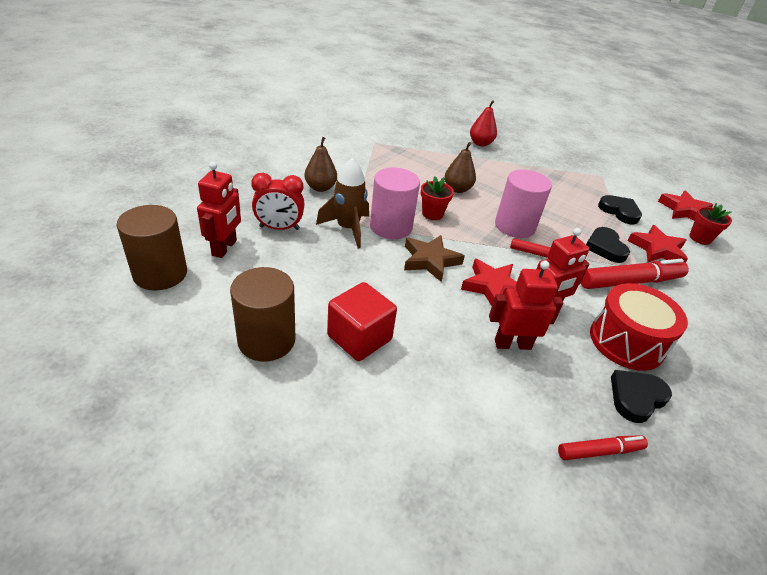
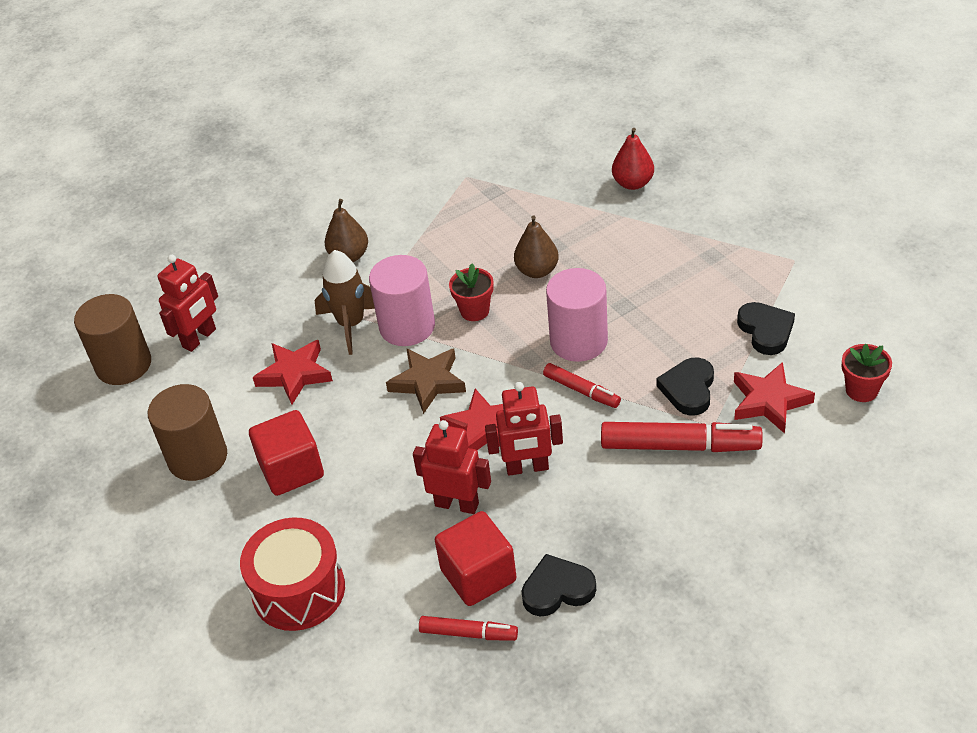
camera: 30 degrees right, 5 degrees up
(279, 228) = (271, 316): red clock -> none
(569, 398) = (478, 575): none -> red cube
(626, 341) = (603, 524): red drum -> red drum (299, 590)
(684, 211) = (883, 338): red star -> red star (294, 374)

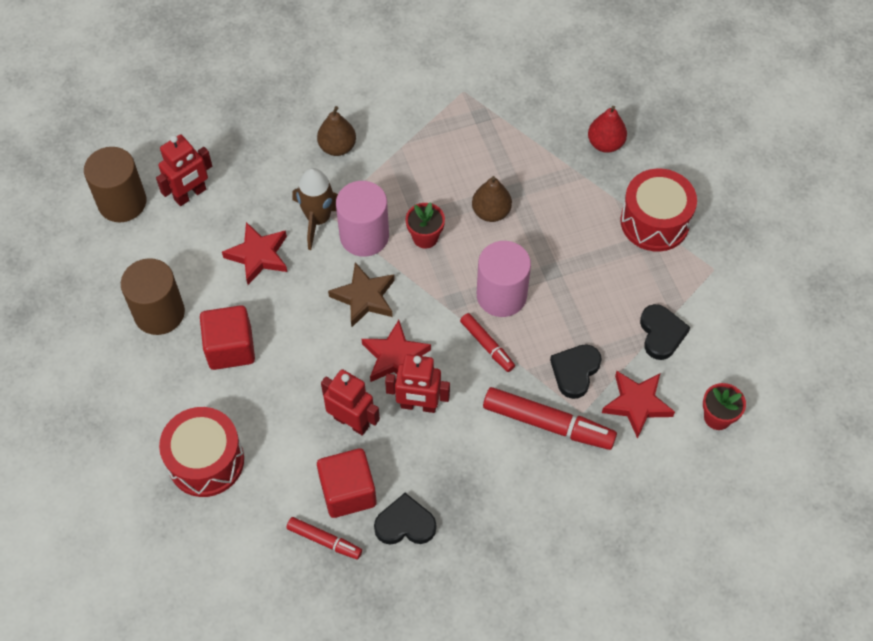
camera: 10 degrees right, 15 degrees up
(714, 235) = (654, 222): none -> red drum

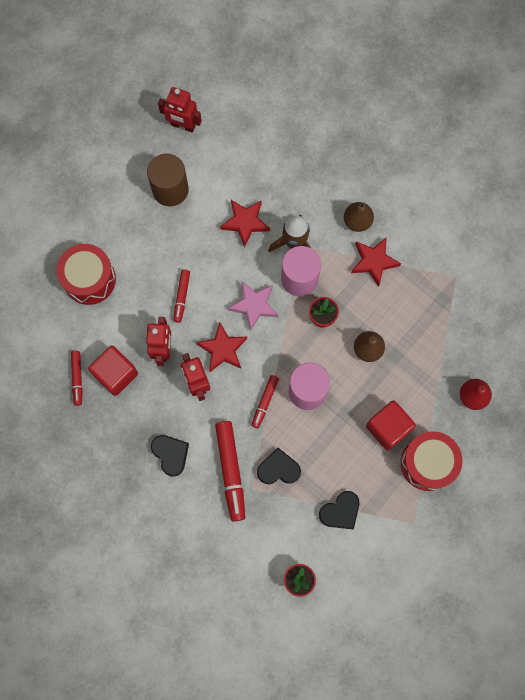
camera: 60 degrees right, 15 degrees up
(122, 202) = (234, 117): brown cylinder -> none
(190, 194) = (264, 153): red robot -> red robot (183, 125)
(230, 348) = (171, 246): red cube -> red cube (388, 428)
(301, 368) = (182, 297): none -> red marker
(364, 297) = (254, 305): brown star -> pink star
(405, 524) = (114, 420): black heart -> black heart (170, 454)
(637, 404) = (277, 521): red star -> red star (373, 262)

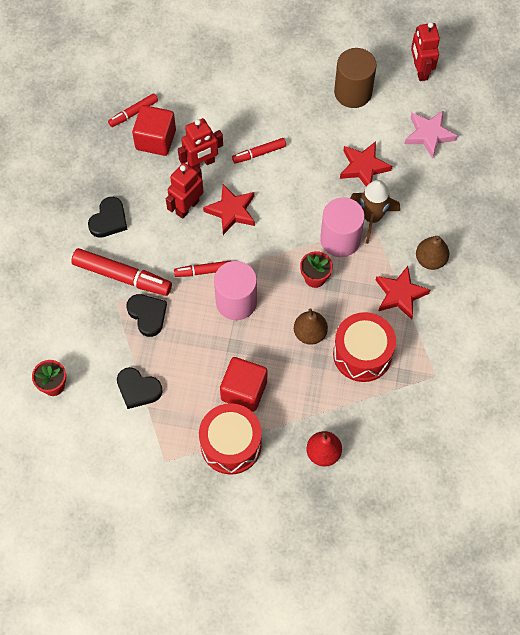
camera: 60 degrees right, 10 degrees down
(89, 279) = (228, 75): red drum -> red drum (362, 354)
(230, 471) = (122, 276): red marker -> red marker turned 120 degrees counterclockwise
(254, 305) = (289, 215): pink star -> pink star (429, 135)

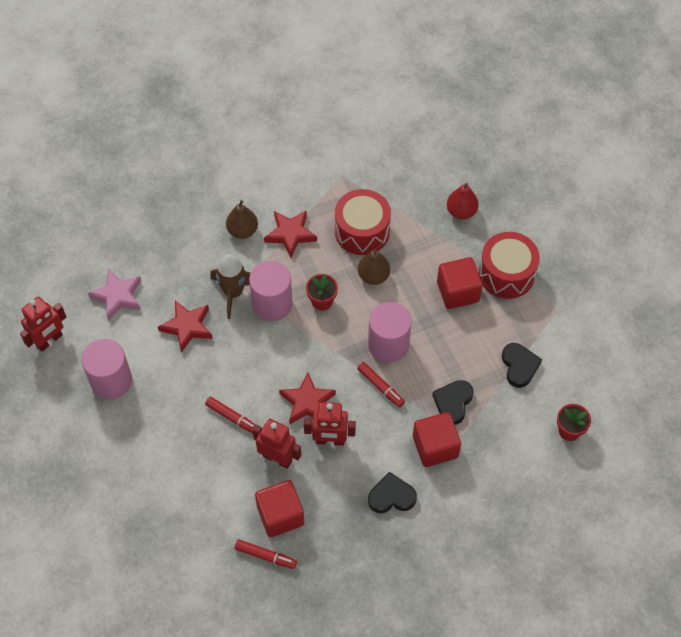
camera: 125 degrees left, 5 degrees down
(122, 276) = (435, 447): red marker -> red cube
(353, 92) = (111, 381): brown cylinder -> pink cylinder

